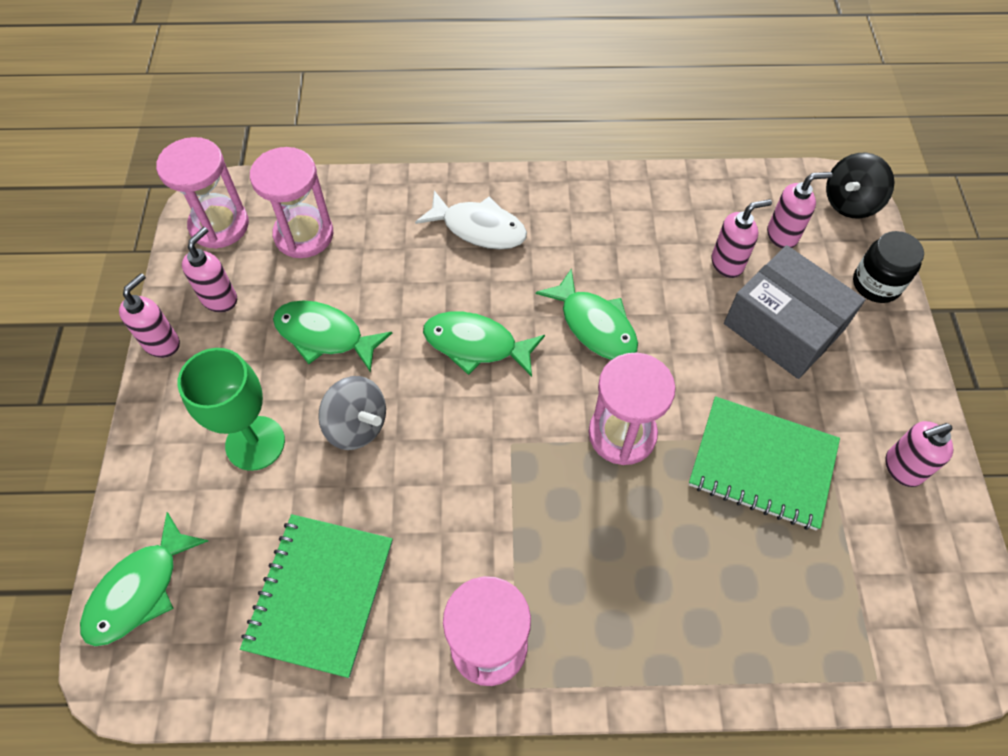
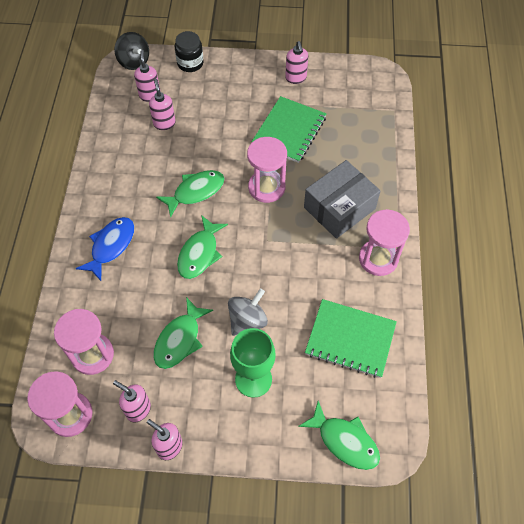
camera: 85 degrees left, 0 degrees up
(479, 228) = (111, 246): white fish -> blue fish
(784, 326) = (210, 106): grey box -> grey box (339, 208)

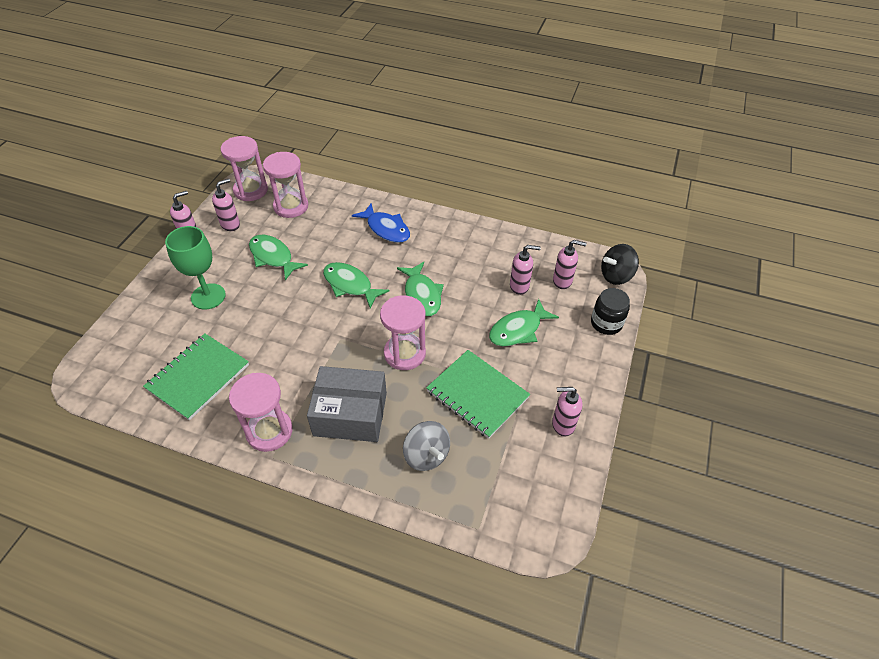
camera: 105 degrees right, 10 degrees down
(247, 320) = (264, 304): grey spinning top -> grey spinning top (426, 455)
(339, 208) = (350, 414): grey box -> grey box turned 60 degrees counterclockwise
(345, 441) = (113, 345): green fish -> green fish (518, 330)

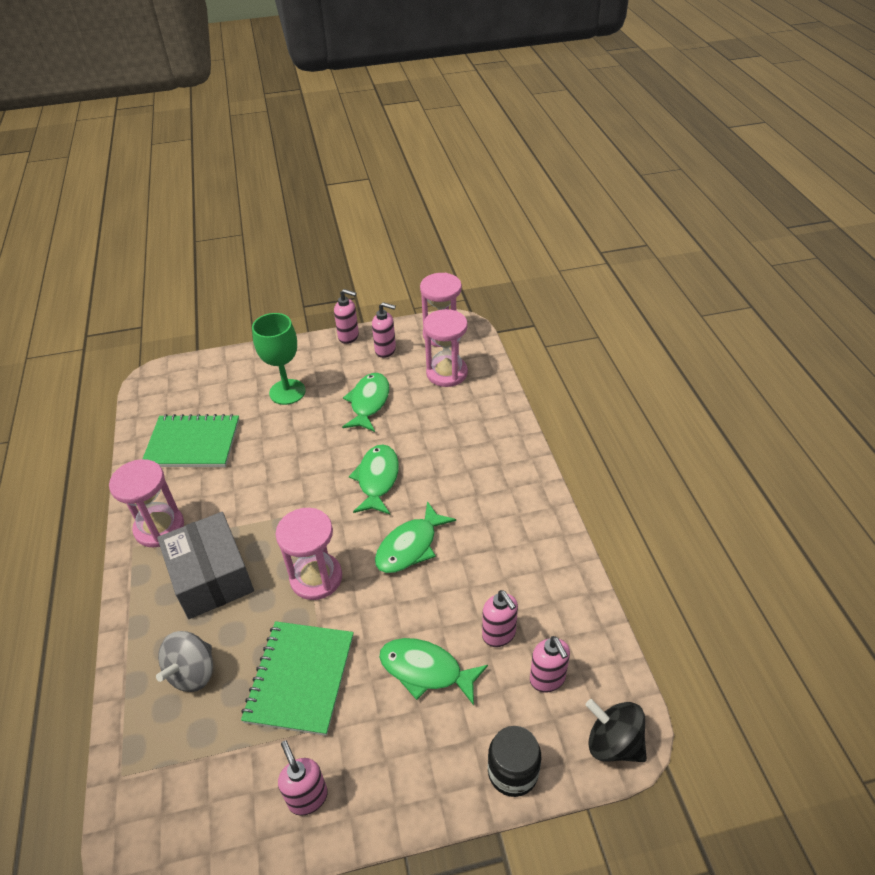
camera: 60 degrees right, 5 degrees down
(386, 229) = (482, 461): blue fish -> none

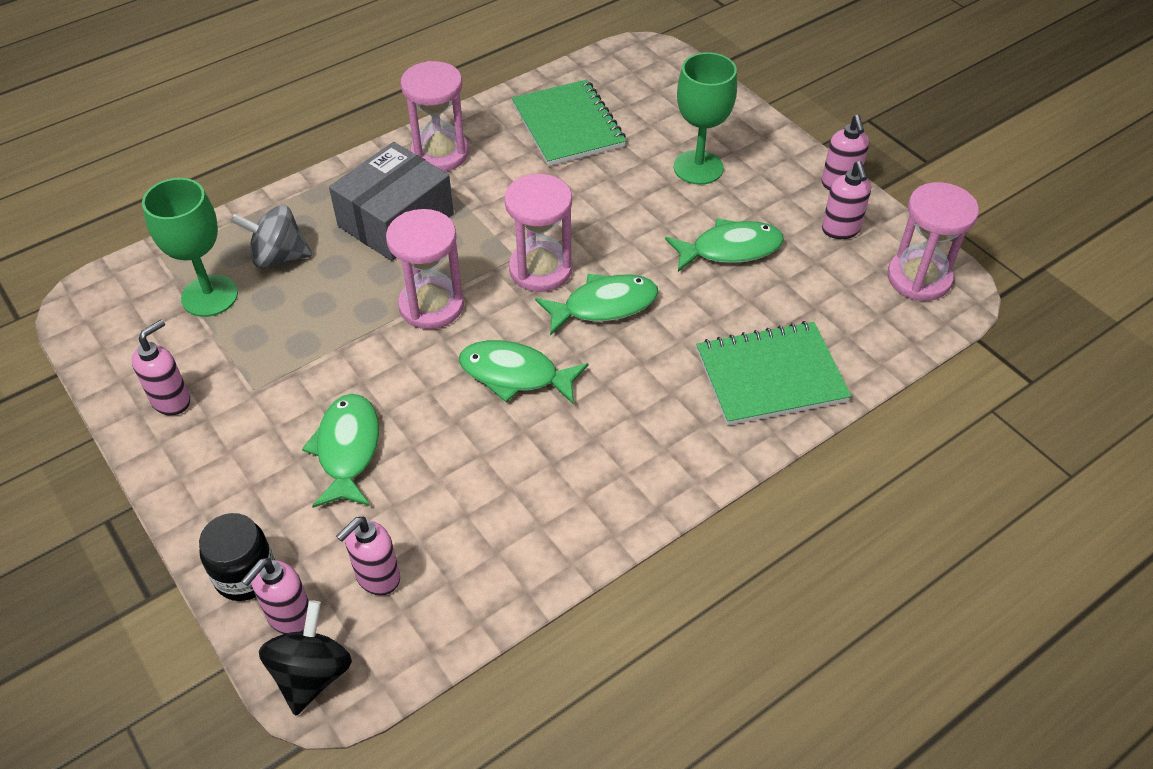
camera: 65 degrees right, 5 degrees up
(203, 740) = (209, 296): none -> green goblet
(300, 678) = (300, 342): green notebook -> green notebook (770, 376)
(447, 373) = (841, 309): pink hourglass -> pink hourglass (540, 269)
(499, 635) = (422, 507): pink soap dispenser -> pink soap dispenser (290, 617)

